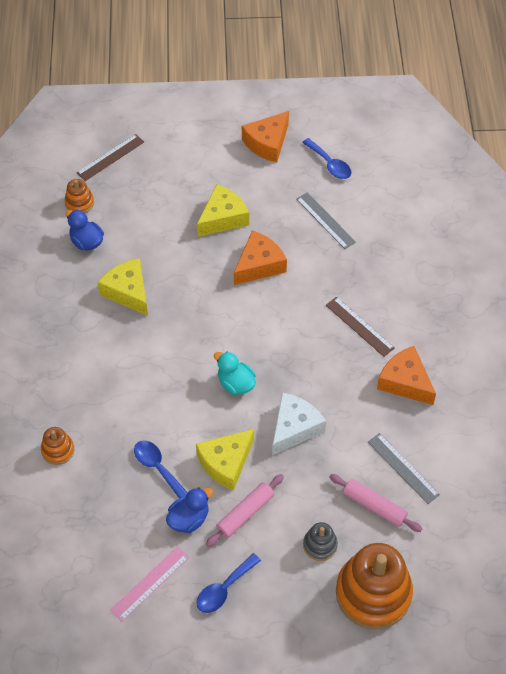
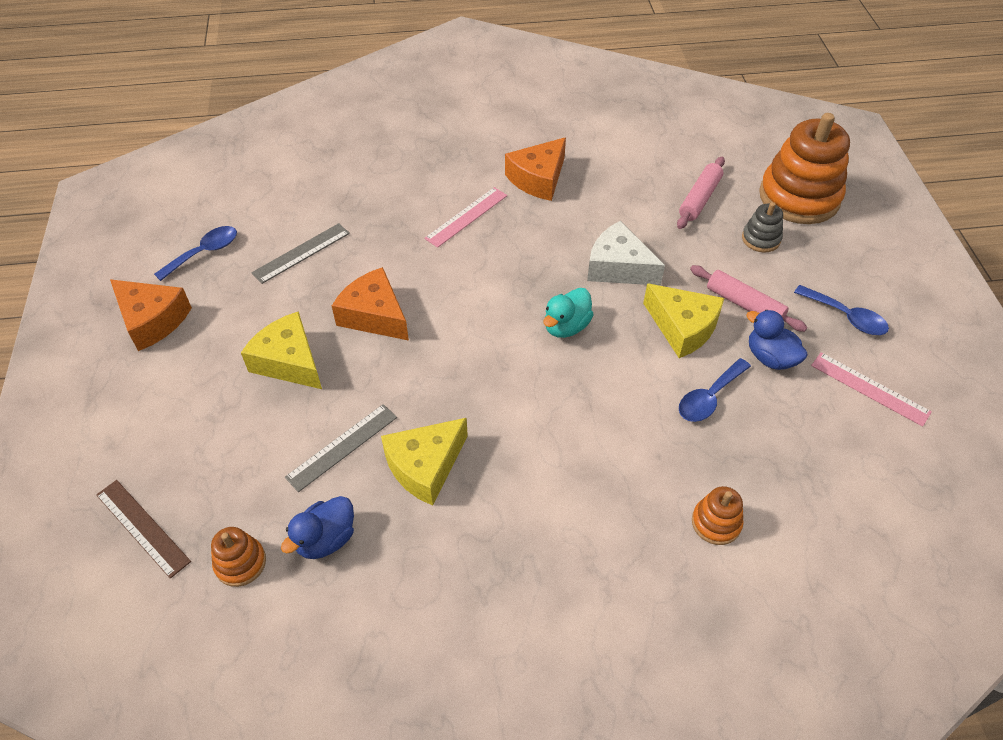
camera: 95 degrees left, 5 degrees down
(359, 326) = (467, 217): brown ruler -> pink ruler
(403, 468) = (647, 179): grey ruler -> grey ruler (342, 447)

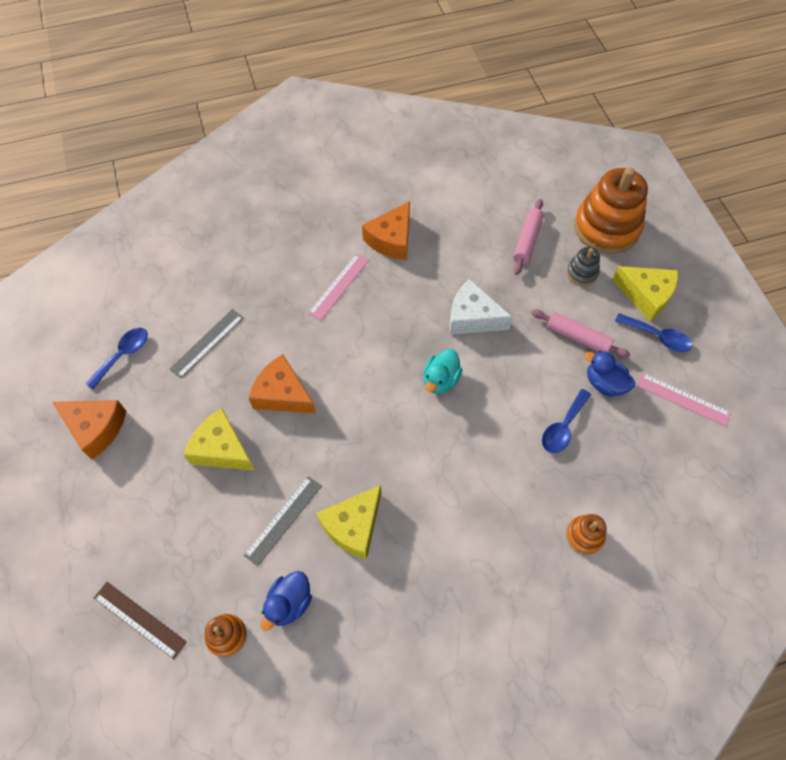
camera: 10 degrees left, 10 degrees up
(682, 328) = (532, 366): yellow cheese -> yellow cheese (646, 295)

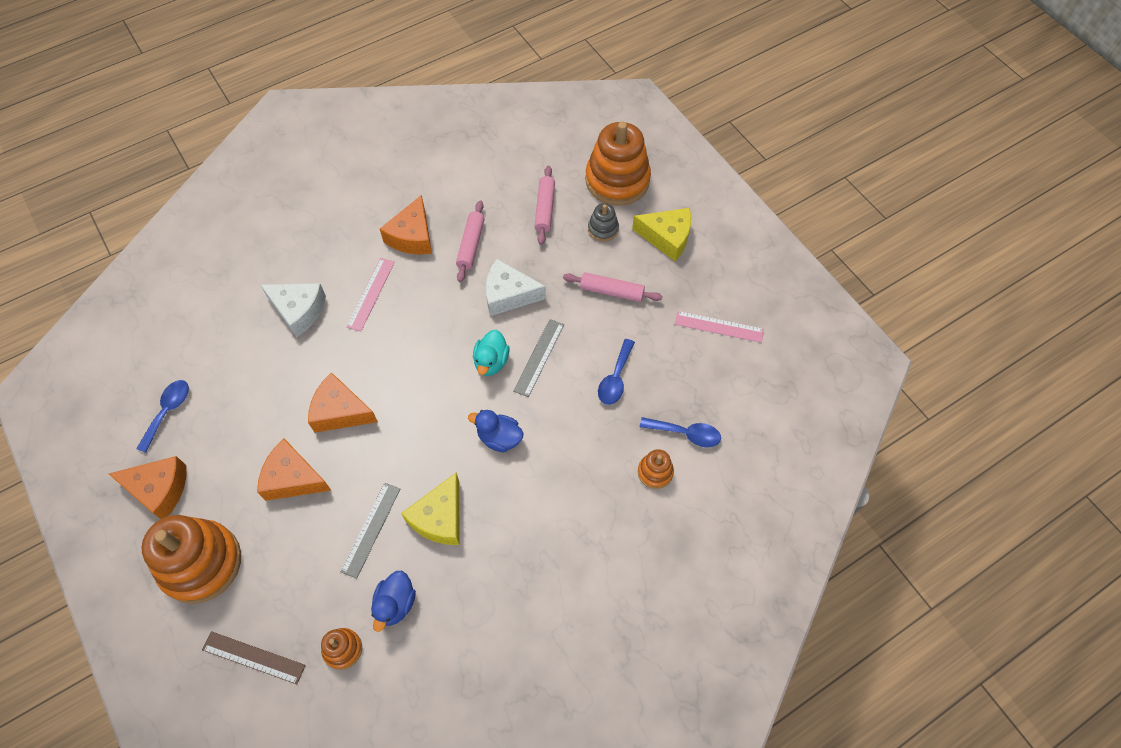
camera: 15 degrees left, 0 degrees up
(115, 510) = (201, 563): none -> orange stacking toy
(207, 343) = (251, 379): grey ruler -> grey ruler (539, 357)
(222, 449) = (293, 478): yellow cheese -> orange cheese
(267, 287) = (298, 311): none -> white cheese
(446, 260) = (471, 245): none -> pink rolling pin
(604, 383) = (645, 329): blue duck -> blue duck (499, 438)
(657, 336) = (685, 274): blue spoon -> blue spoon (686, 434)

